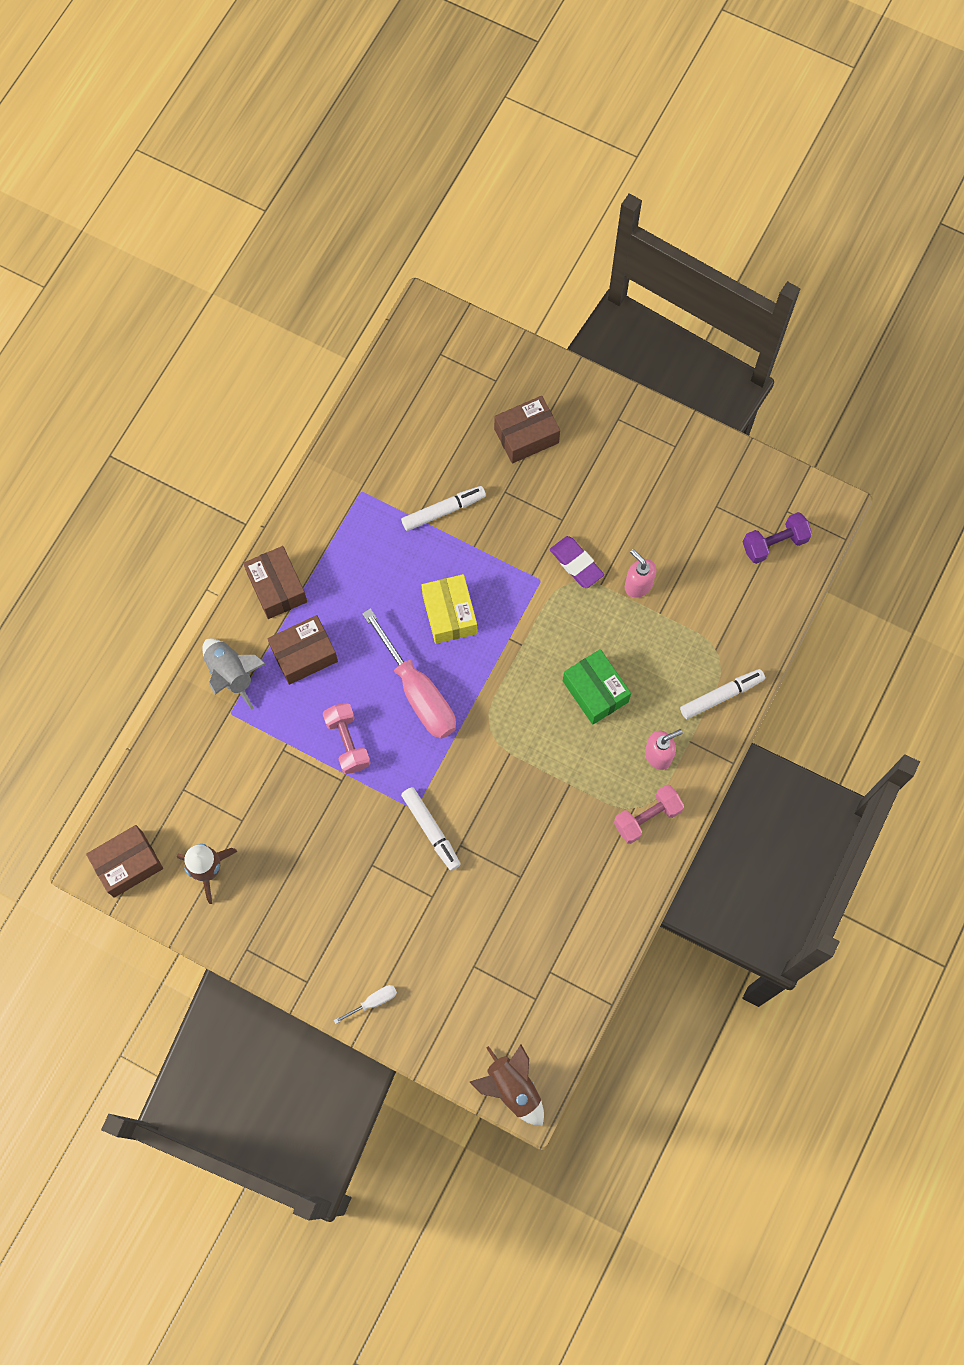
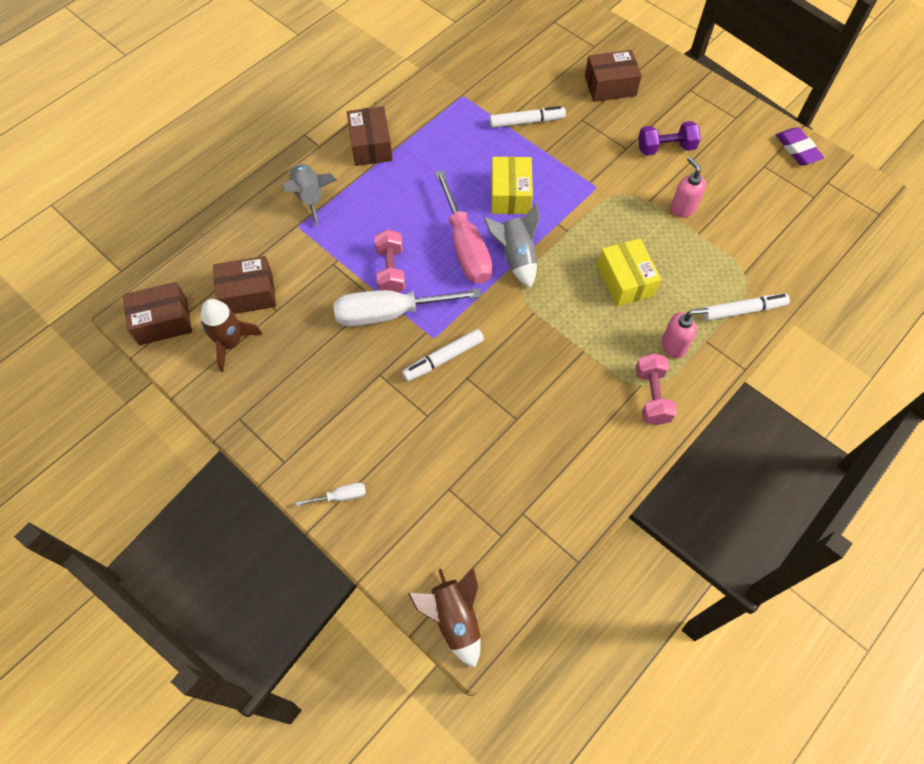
camera: 15 degrees right, 10 degrees down
(304, 655) = (376, 197): brown box -> brown box (248, 294)
(362, 793) = (390, 313): none -> white screwdriver
(431, 830) = (443, 358): white marker -> white marker turned 75 degrees clockwise
(475, 692) = (516, 257): none -> grey rocket
(576, 564) = (631, 182): purple eraser -> purple eraser (797, 149)
(595, 691) = (625, 281): green box -> yellow box
(647, 817) = (651, 396): pink dumbbell -> pink dumbbell turned 75 degrees counterclockwise
(774, 543) = (813, 203): purple dumbbell -> purple dumbbell (665, 148)

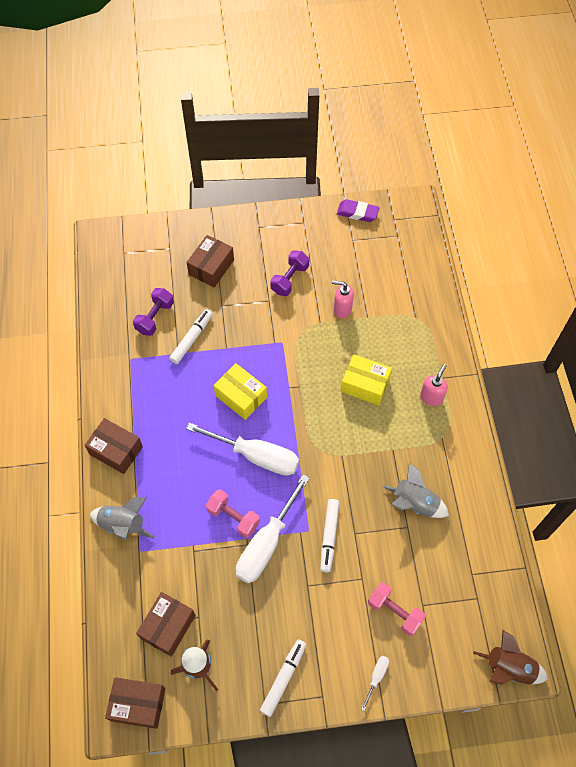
camera: 50 degrees left, 0 degrees up
(163, 321) = (138, 704): brown box -> brown box turned 75 degrees clockwise
(465, 246) = (256, 456): pink screwdriver -> white screwdriver
(516, 257) = (292, 432): grey rocket -> grey rocket (414, 503)
(518, 84) = (155, 317): none -> purple dumbbell
(651, 396) = (454, 438): pink dumbbell -> pink dumbbell (394, 612)
(743, 310) = (440, 340): white marker -> white marker (283, 678)

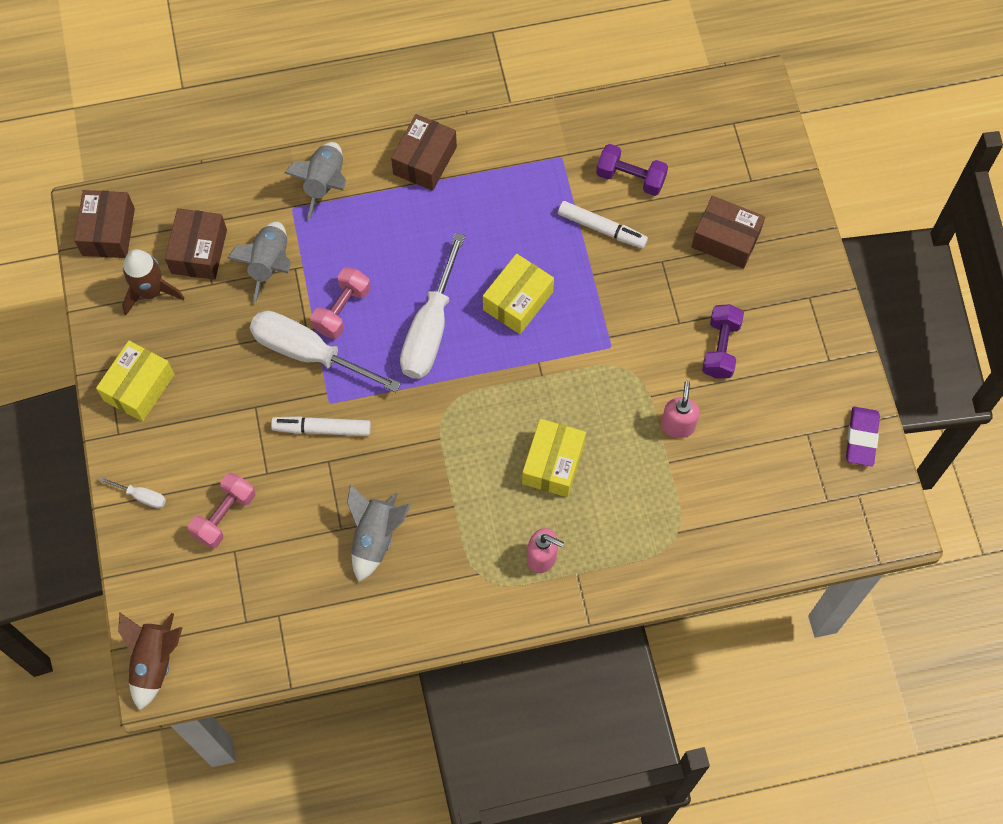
camera: 85 degrees right, 5 degrees up
(168, 627) = (199, 251): brown box -> brown box turned 75 degrees clockwise
(188, 570) = (270, 264): none -> grey rocket
(283, 678) = (139, 387): white marker -> yellow box
(290, 279) = (720, 348): purple dumbbell -> purple dumbbell turned 75 degrees clockwise

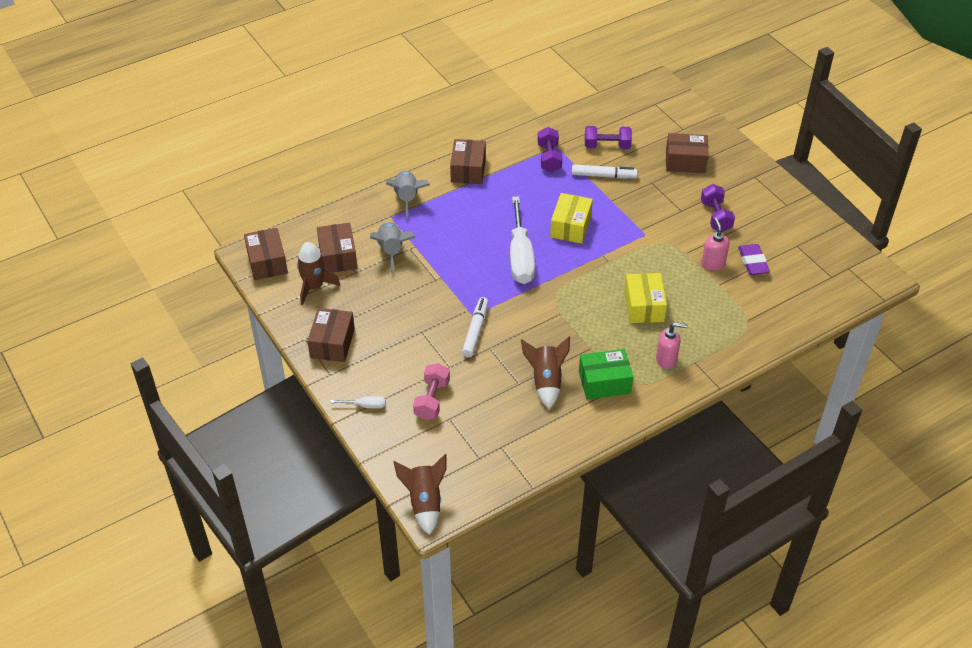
camera: 20 degrees left, 20 degrees down
(139, 387) = (332, 343): yellow box -> brown box
(309, 353) = (444, 291): white screwdriver -> none
(322, 429) = (475, 331): white marker -> white marker turned 120 degrees clockwise
(342, 310) = (454, 262): pink dumbbell -> none
(375, 537) = (546, 381): grey rocket -> brown rocket
(447, 564) = (604, 382): none -> green box
(542, 174) = (549, 158): none -> purple dumbbell
(861, 438) = (832, 239): purple eraser -> purple eraser (753, 262)

